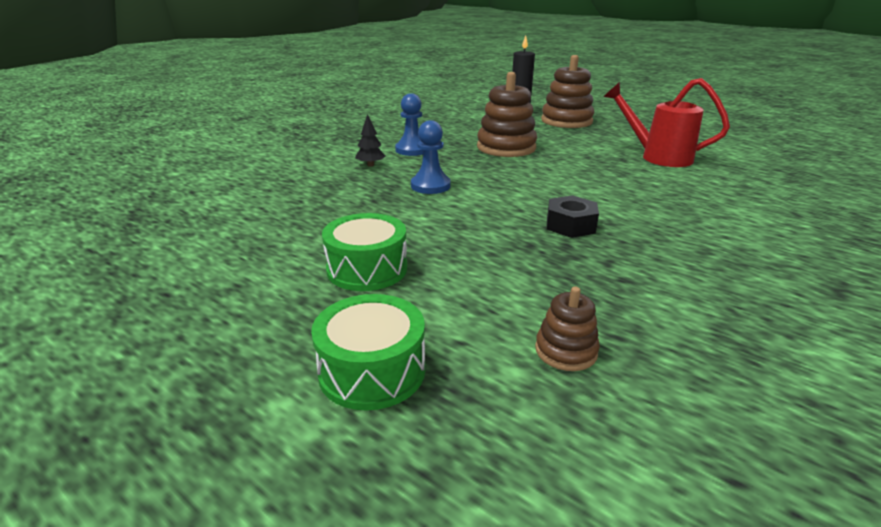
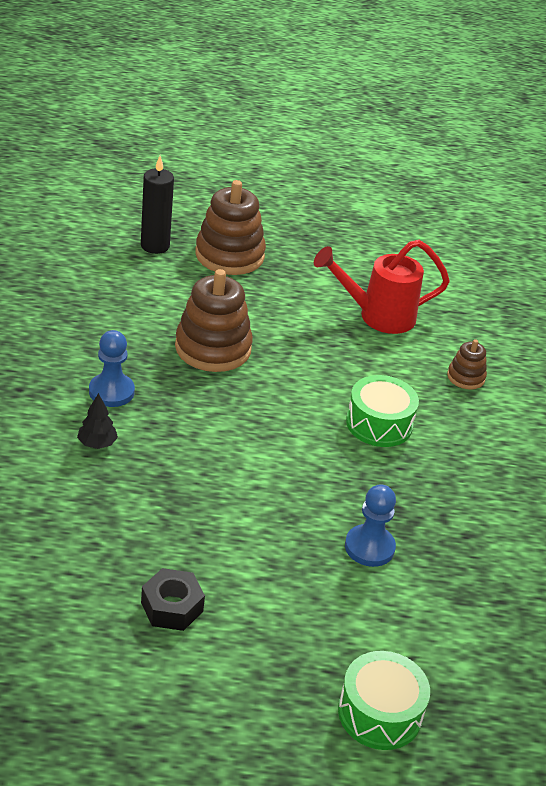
camera: 40 degrees left, 10 degrees up
(367, 269) = (271, 614): green drum -> green drum (379, 424)
(430, 186) = (203, 461): blue pawn -> blue pawn (369, 547)
(566, 351) = (480, 632): brown stacking toy -> brown stacking toy (466, 377)
(570, 225) = (381, 477): black nut -> black nut (172, 607)

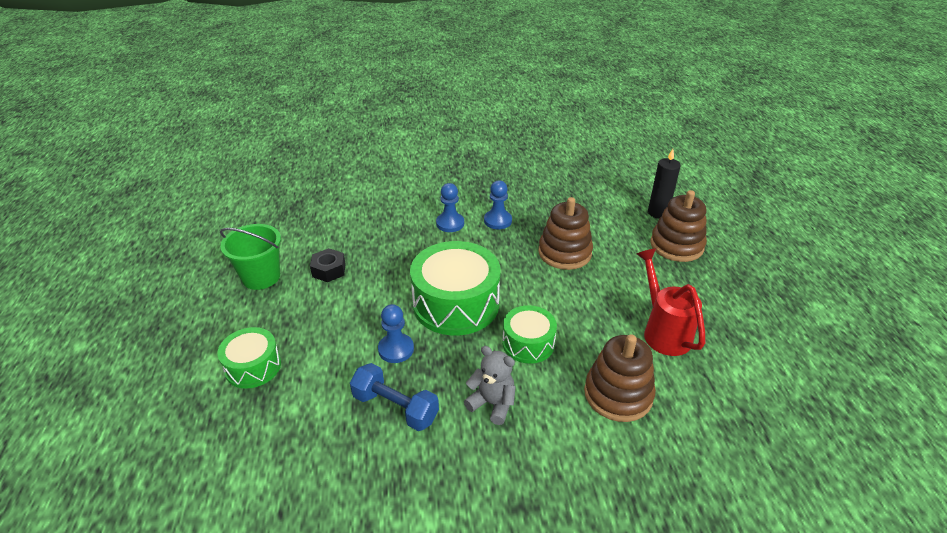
camera: 85 degrees right, 0 degrees up
(97, 444) = (450, 223): black tree -> blue pawn
(162, 703) = (261, 277): none -> green bucket
(291, 473) = (456, 304): none -> green drum
(466, 377) = (618, 394): brown stacking toy -> brown stacking toy, size x1.98
(470, 561) = (395, 407): none -> blue dumbbell
(471, 475) = (492, 404): none -> grey teddy bear

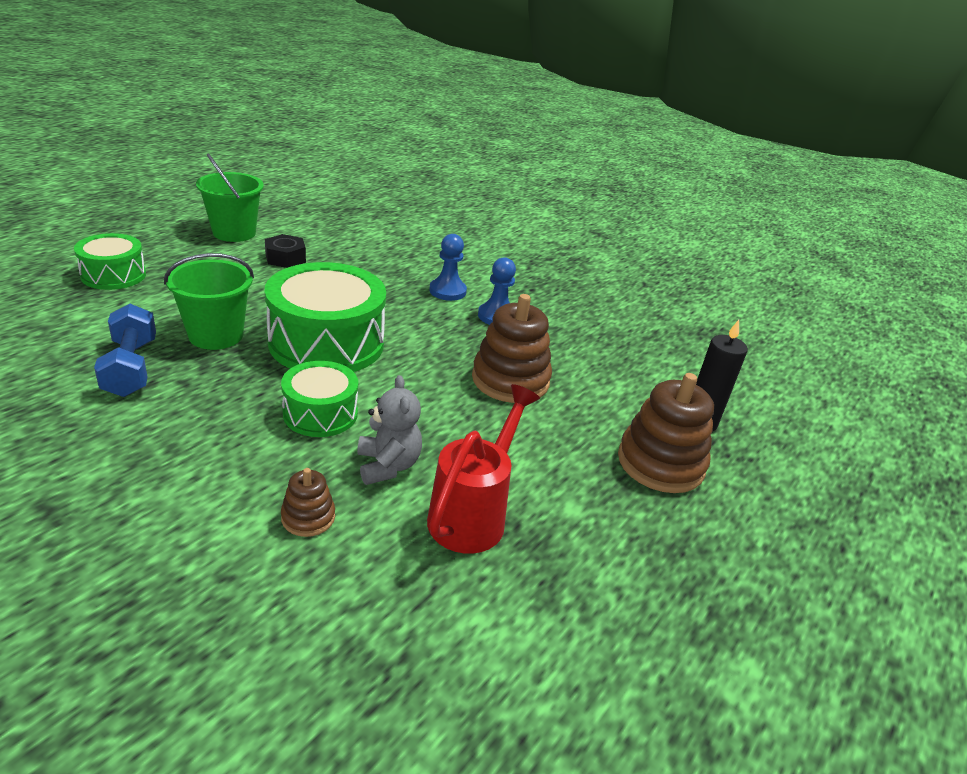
camera: 40 degrees right, 5 degrees down
(396, 349) = (216, 335): blue pawn -> green bucket
(492, 404) = (195, 426): grey teddy bear -> grey teddy bear (388, 465)
(618, 394) = (308, 517): brown stacking toy -> brown stacking toy, size x0.51

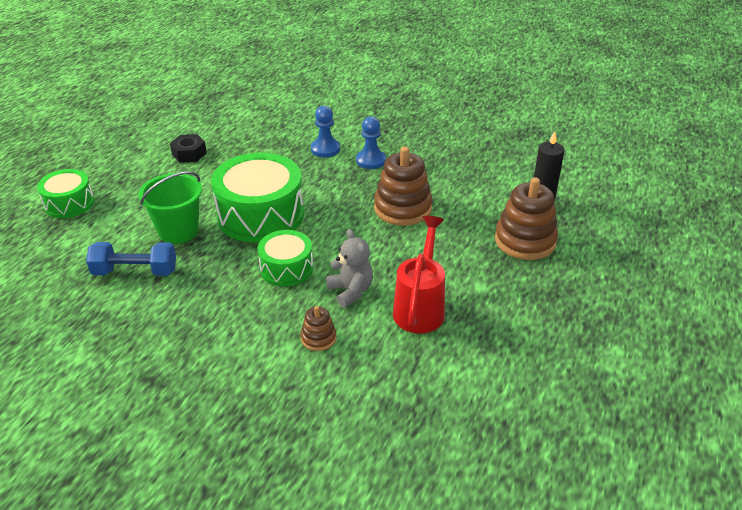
camera: 10 degrees left, 5 degrees up
(131, 368) = (135, 272): blue dumbbell -> blue dumbbell turned 60 degrees counterclockwise
(234, 233) = (135, 142): green bucket -> none

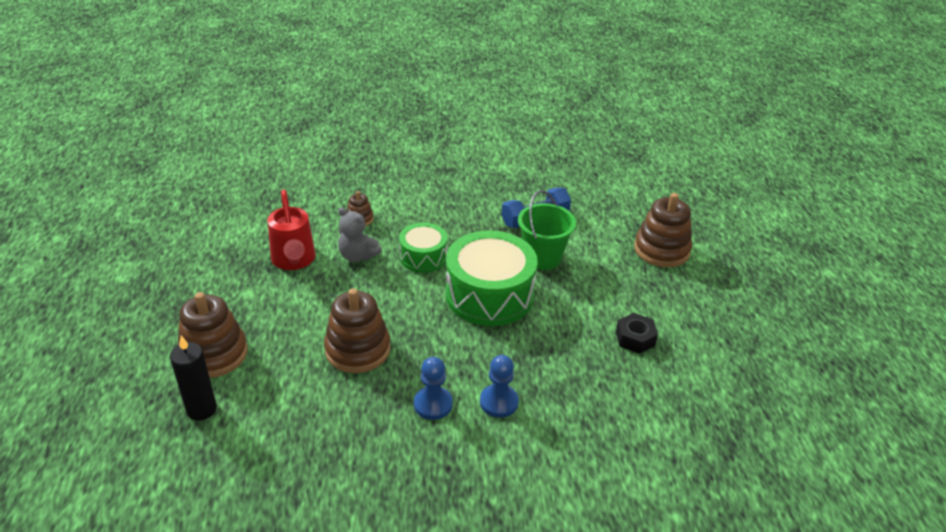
camera: 150 degrees right, 0 degrees up
(69, 203) = (661, 250): green drum -> brown stacking toy

